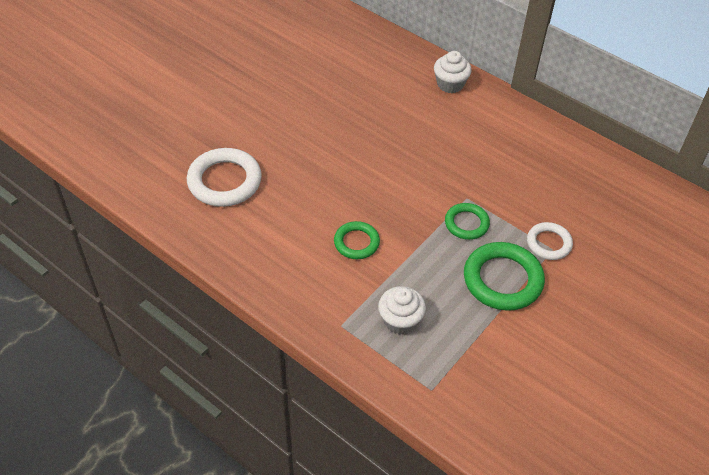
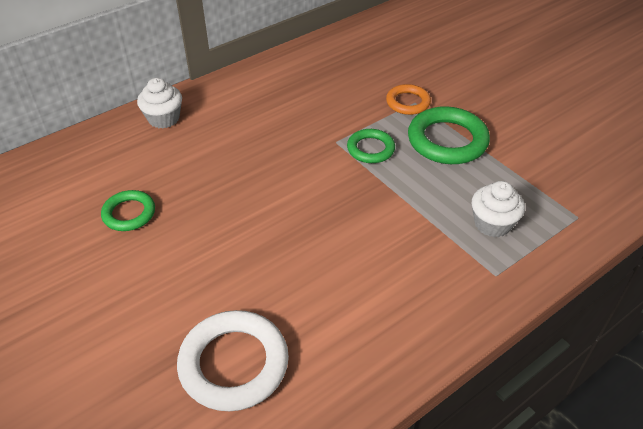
camera: 75 degrees left, 5 degrees down
(356, 242) = (378, 240): green ring -> green ring (129, 213)
(548, 243) = (408, 102): white ring -> orange ring

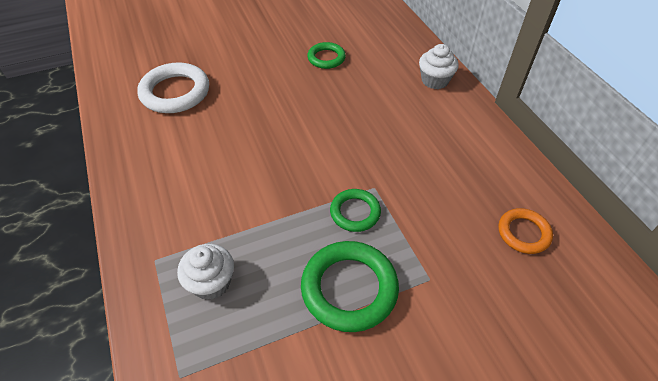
camera: 105 degrees right, 5 degrees up
(408, 102) = (429, 271): orange ring -> orange ring (523, 233)

